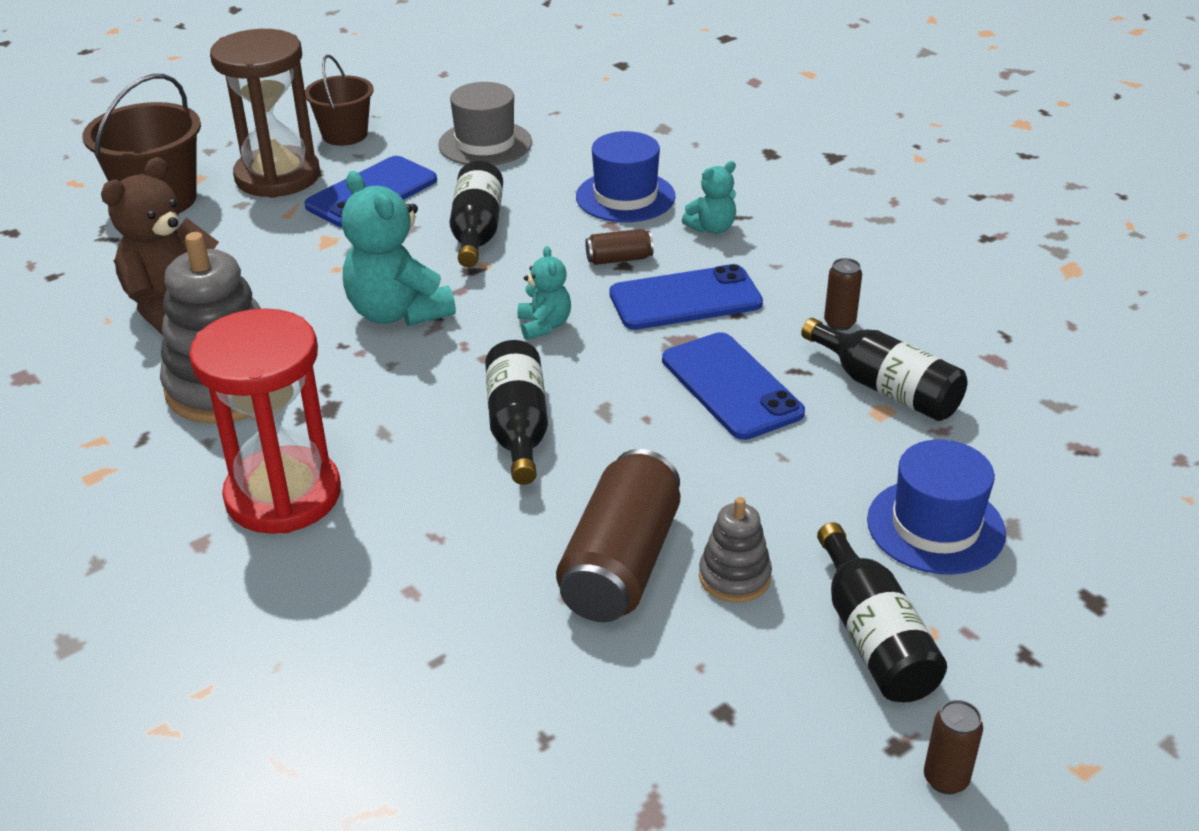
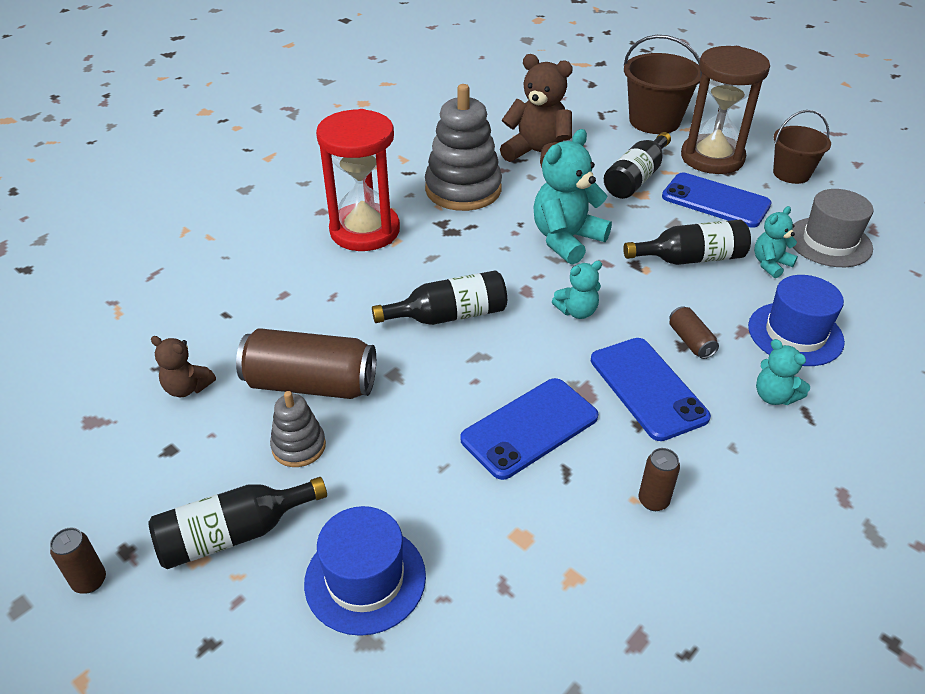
camera: 80 degrees right, 5 degrees up
(508, 185) = (770, 264): none -> turquoise teddy bear
(599, 699) = (187, 388): none -> brown teddy bear
(887, 389) = (557, 541): black bottle -> black bottle (636, 178)

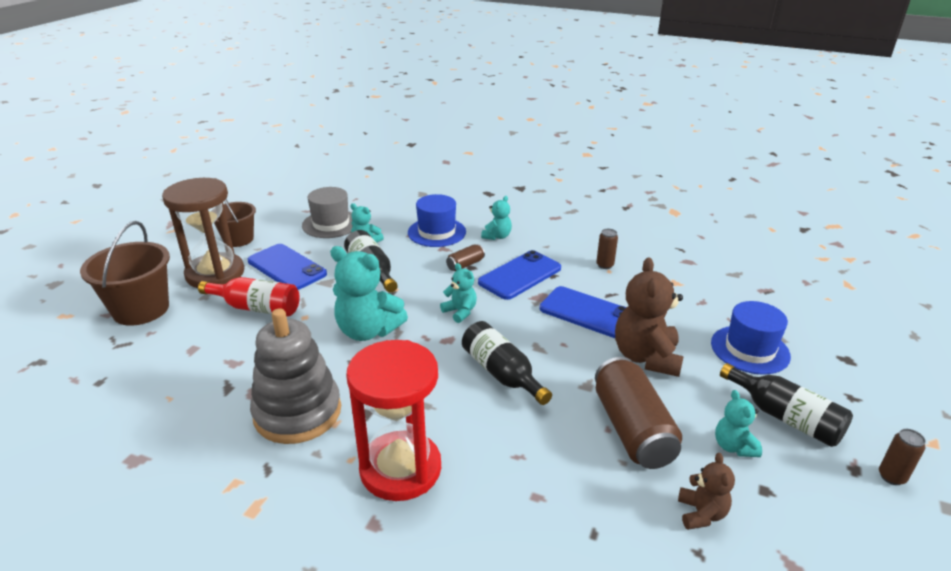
camera: 110 degrees left, 10 degrees down
(233, 456) = (733, 446): none -> turquoise teddy bear
(299, 446) = (693, 413): grey stacking toy -> none
(537, 154) = (213, 374): brown teddy bear -> brown teddy bear (646, 357)
(636, 178) = (256, 308): black bottle -> red bottle
(715, 201) = (286, 267): blue phone -> blue phone turned 60 degrees counterclockwise

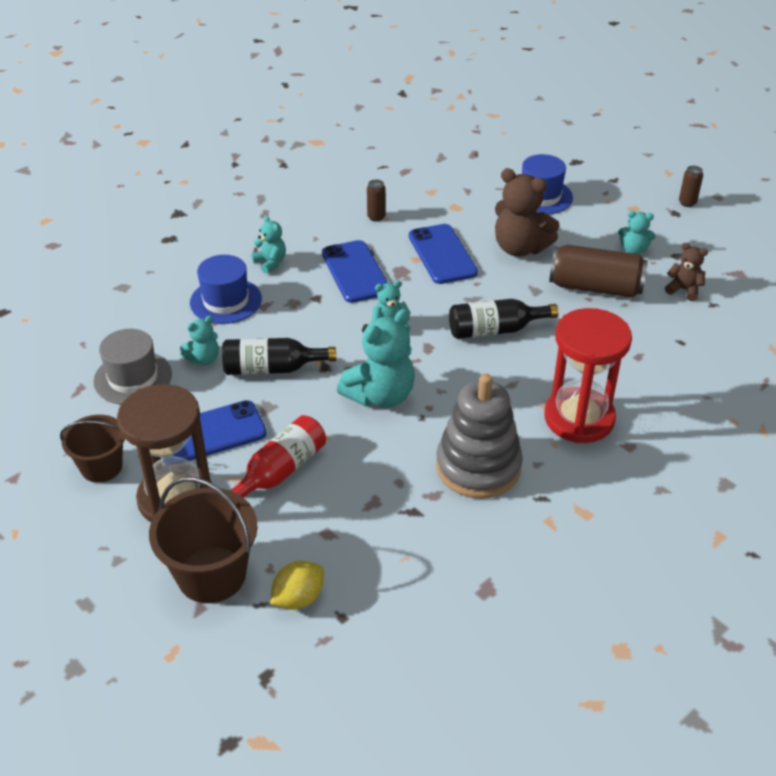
camera: 65 degrees left, 10 degrees up
(119, 354) = (298, 598): none -> yellow lemon
(465, 265) = (309, 300): brown can -> none
(587, 313) = (442, 254): blue phone -> blue phone turned 75 degrees counterclockwise
(785, 417) = (618, 216): black bottle -> none

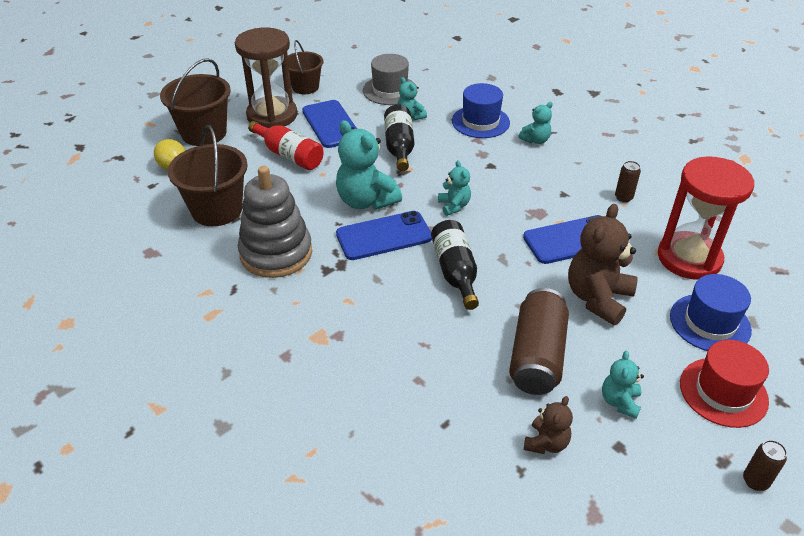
camera: 90 degrees right, 0 degrees up
(355, 272) = (531, 186): blue phone -> blue phone (384, 236)
(398, 533) = (217, 210): none -> brown bucket
(579, 418) = (327, 322): red hourglass -> red hourglass (689, 258)
(611, 202) = (723, 392): none -> red hat

